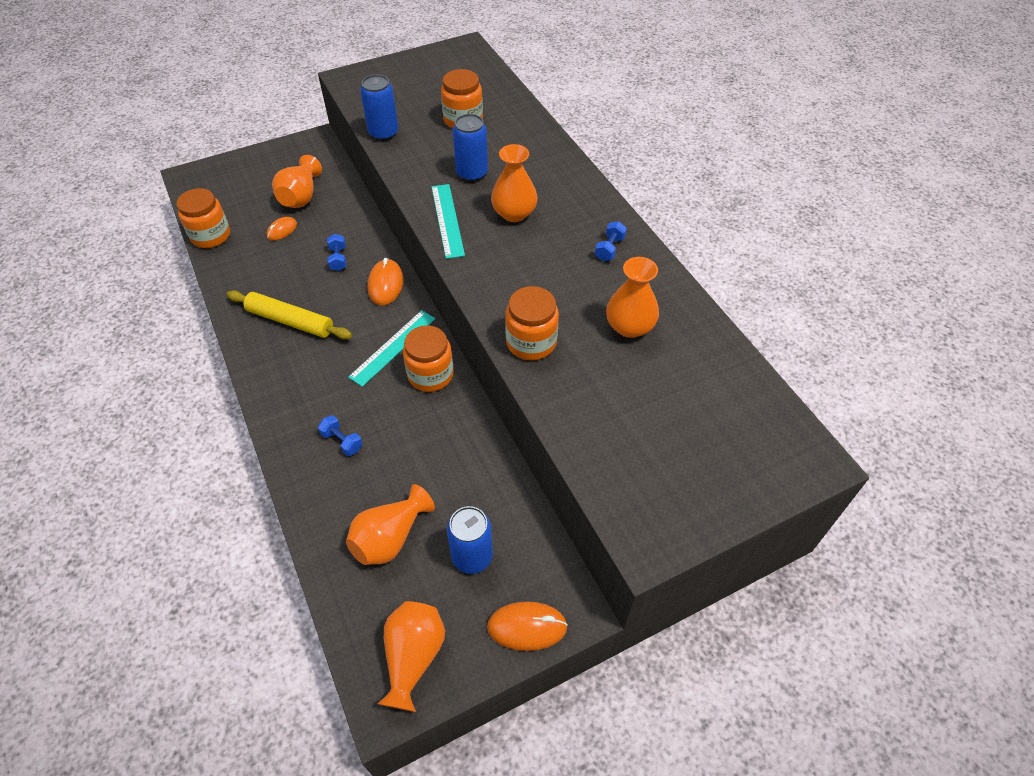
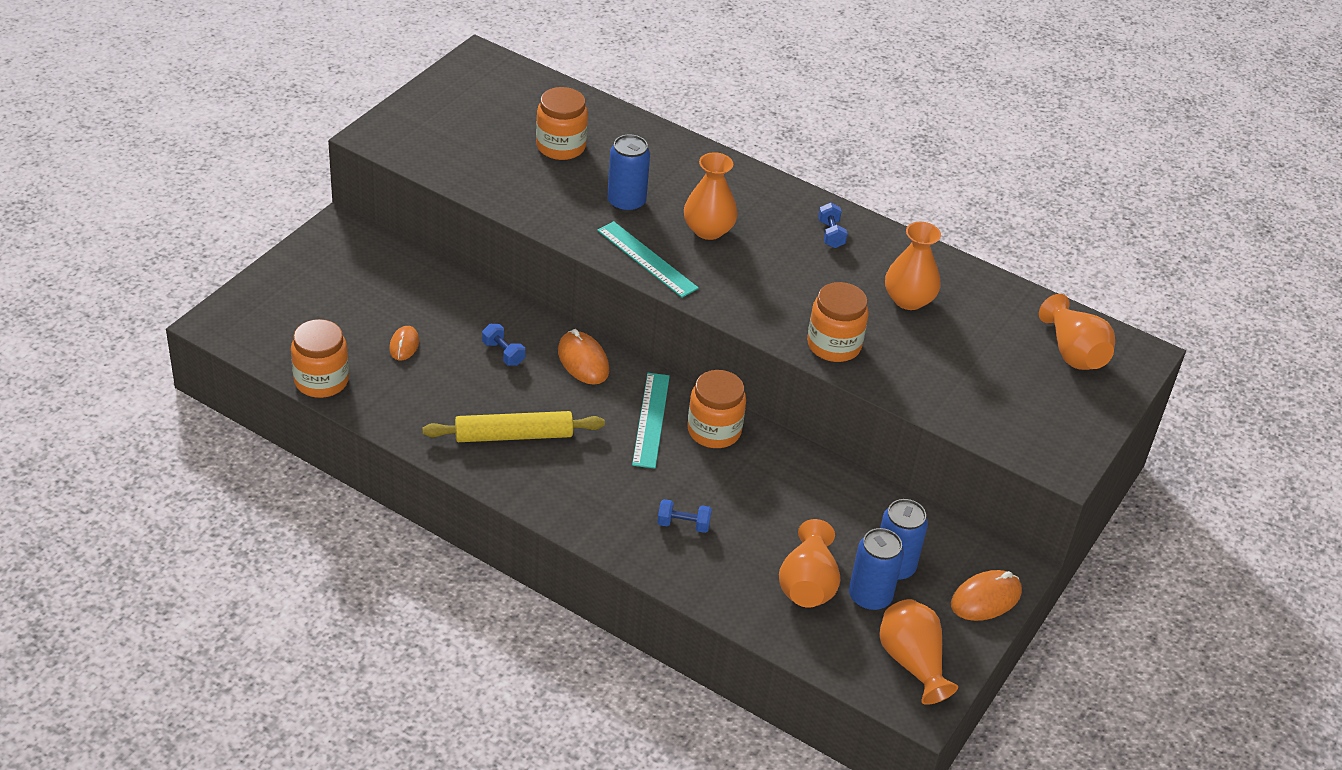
camera: 35 degrees left, 10 degrees down
(301, 197) = (388, 300): orange vase -> orange vase (1073, 353)
(383, 133) = (485, 188): blue can -> blue can (870, 597)

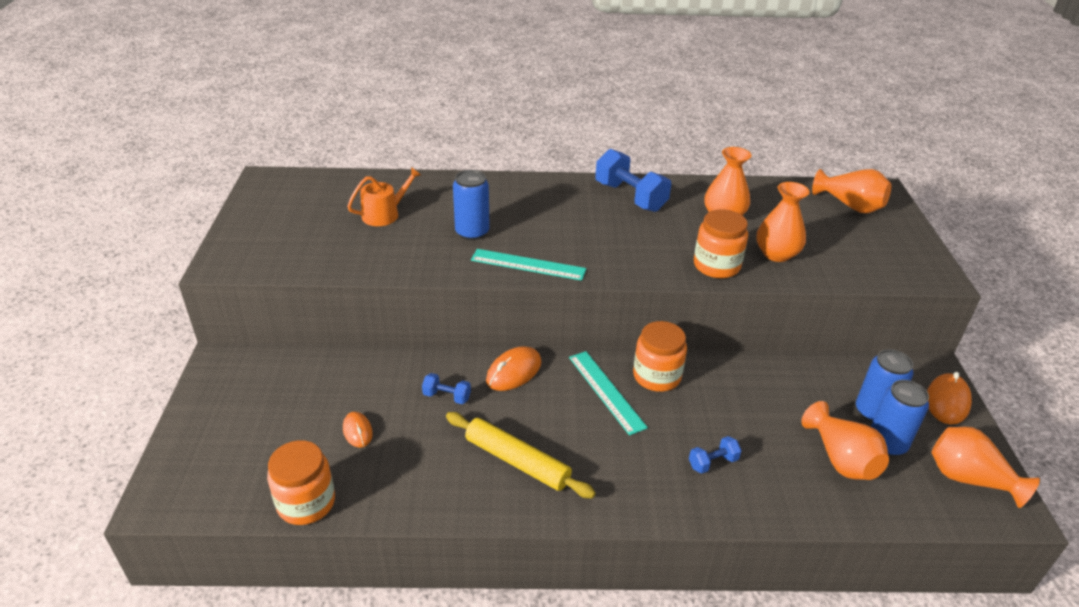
camera: 30 degrees left, 5 degrees down
(513, 435) = (517, 461): yellow rolling pin -> yellow rolling pin turned 75 degrees clockwise
(561, 146) = (385, 214): orange jar -> orange watering can
(583, 361) = (514, 372): orange mouse -> orange mouse turned 75 degrees counterclockwise
(708, 230) = (549, 227): orange vase -> orange vase (776, 254)
(831, 234) = (630, 197): blue dumbbell -> blue dumbbell, size x2.01

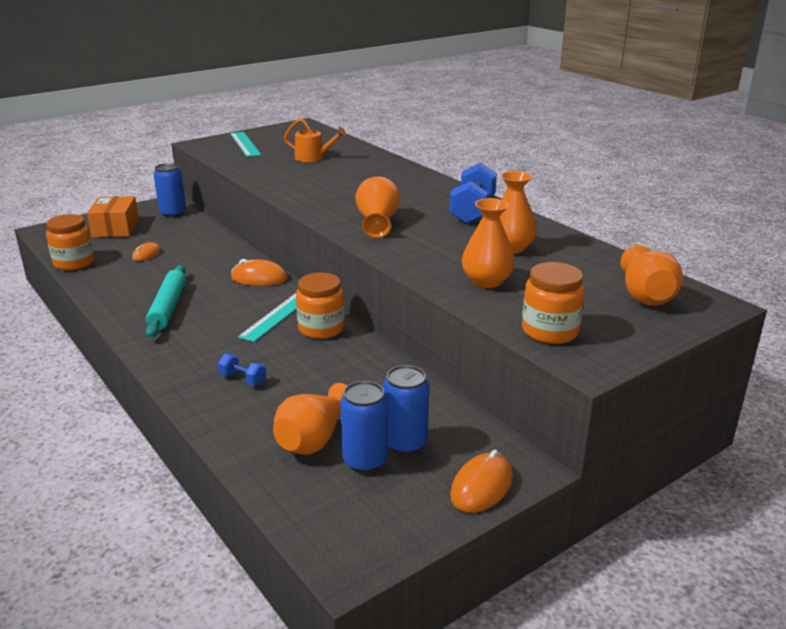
camera: 55 degrees right, 10 degrees down
(242, 431) = (116, 228): none -> orange box
(447, 396) = (207, 267): blue dumbbell -> none
(472, 232) = (332, 182): blue can -> blue can (173, 213)
(517, 461) = (168, 307): yellow rolling pin -> turquoise rolling pin
(528, 265) = (318, 206): turquoise ruler -> turquoise ruler (245, 144)
(716, 266) = (424, 263): orange jar -> orange jar (550, 331)
(947, 401) = (481, 486): orange mouse -> orange mouse turned 45 degrees counterclockwise
(968, 479) = (367, 524): orange vase -> orange vase (377, 223)

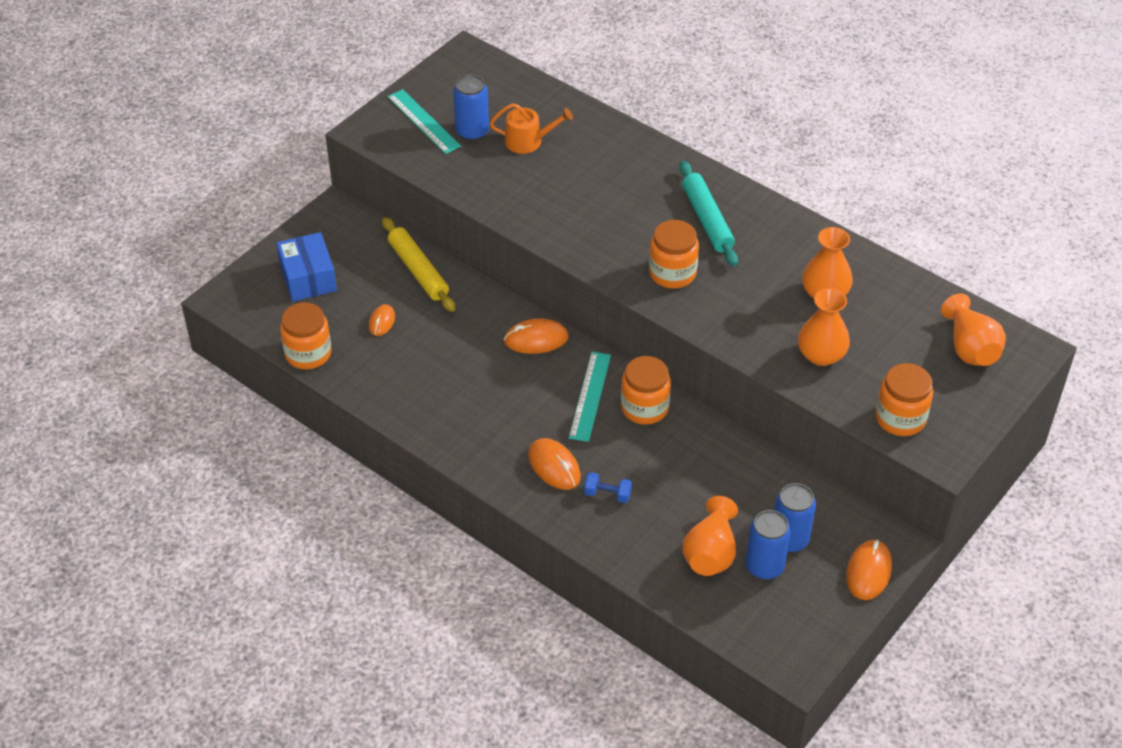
camera: 15 degrees left, 20 degrees up
(116, 228) = (308, 278): orange box -> blue box
(168, 307) = (468, 408): turquoise rolling pin -> turquoise rolling pin (707, 219)
(173, 213) = (357, 233): blue can -> blue can (472, 132)
(199, 234) = (418, 271): none -> yellow rolling pin
(209, 353) = (554, 466): none -> orange mouse
(377, 223) = (672, 273): orange vase -> orange jar
(472, 211) = (762, 229): blue dumbbell -> none

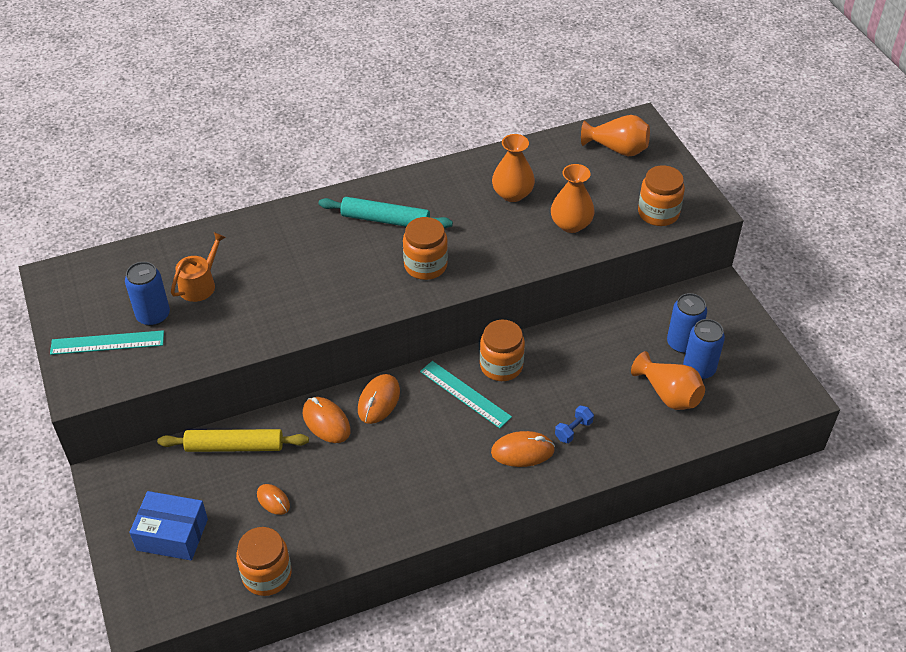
camera: 60 degrees left, 0 degrees up
(868, 572) = (735, 315): orange mouse -> orange mouse (326, 422)

